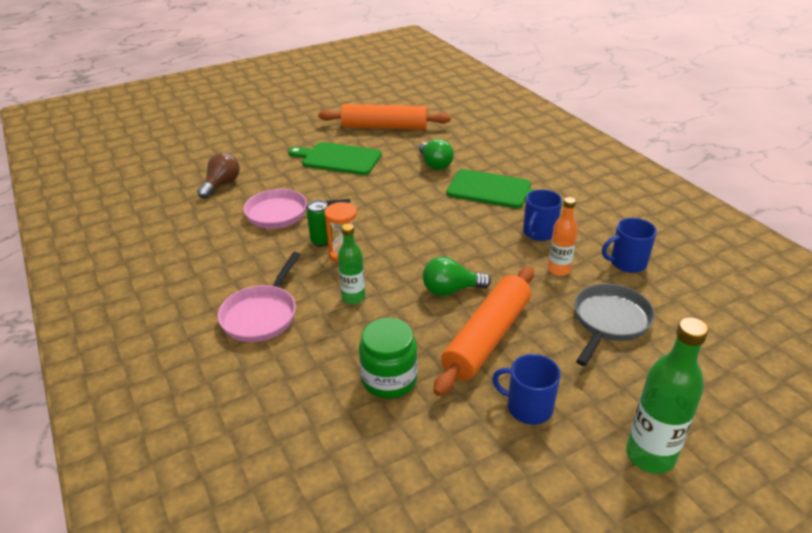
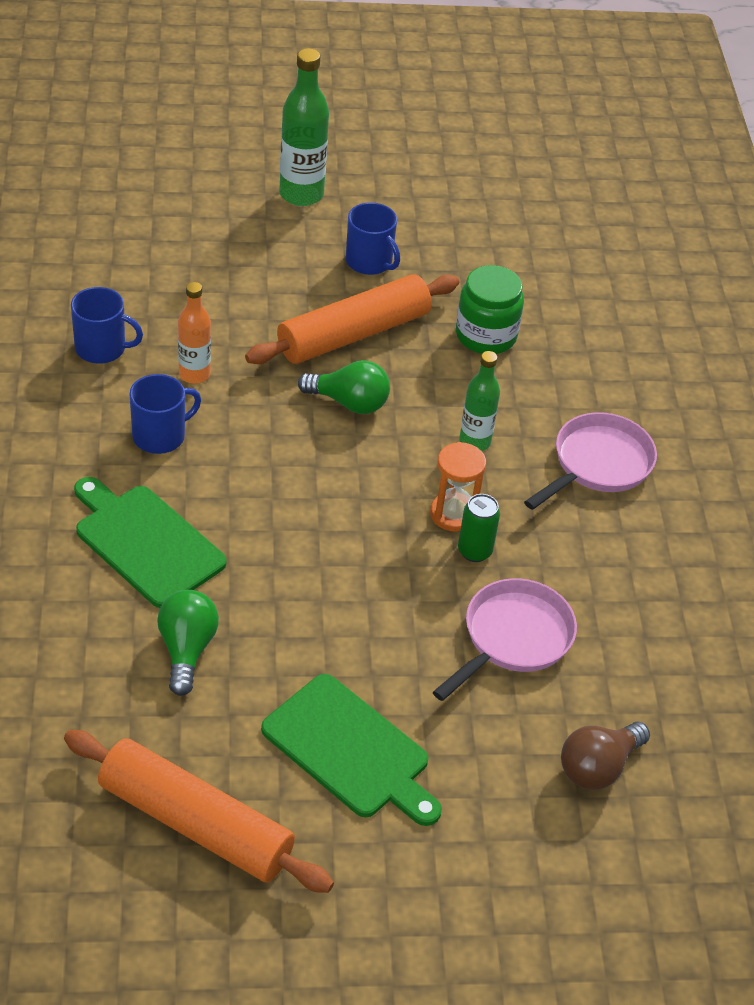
camera: 160 degrees left, 10 degrees up
(282, 214) = (513, 638): pink pan -> pink pan turned 75 degrees counterclockwise
(609, 322) = (207, 297): grey pan -> none

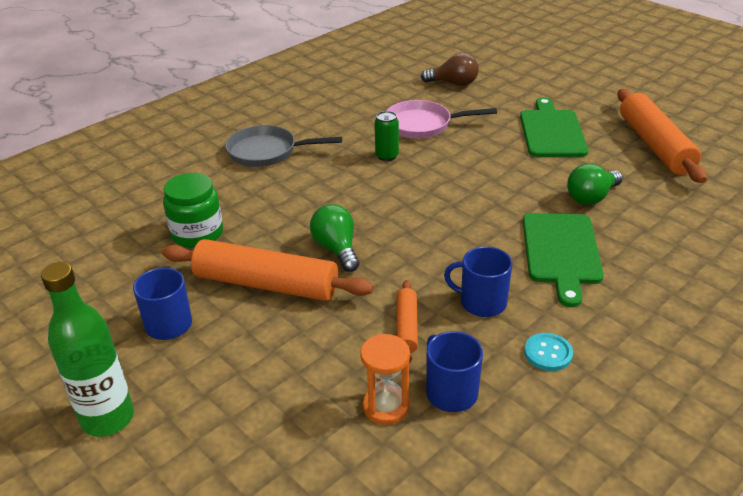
camera: 125 degrees left, 10 degrees down
(59, 426) = (548, 353): none -> turquoise button
(194, 374) = (407, 327): orange bottle -> orange rolling pin
(453, 514) = (371, 173): orange hourglass -> orange hourglass (386, 407)
(475, 442) = (305, 192): green bottle -> none
(598, 464) = (267, 152): pink pan -> grey pan

